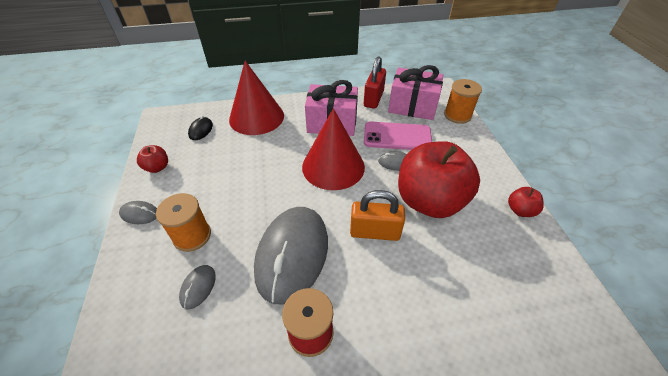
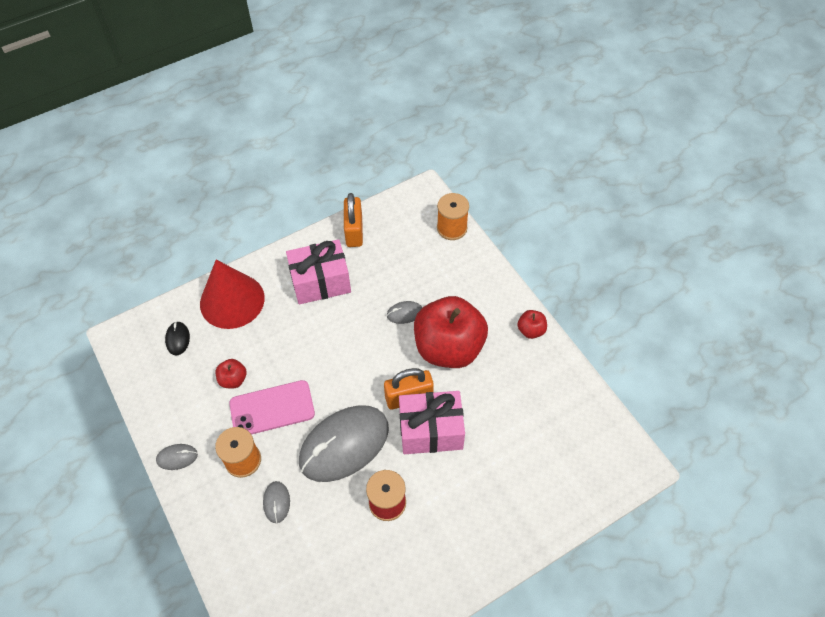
camera: 20 degrees left, 10 degrees up
(157, 167) = (160, 402): red apple -> red apple (233, 379)
(292, 254) = (344, 444): grey mouse -> grey mouse turned 60 degrees clockwise
(333, 166) = (344, 338): red cone -> none
(373, 99) = (354, 231): red padlock -> orange padlock
(397, 137) = (396, 279): pink phone -> pink phone (272, 408)
(412, 106) = (401, 230): pink gift -> pink gift (431, 430)

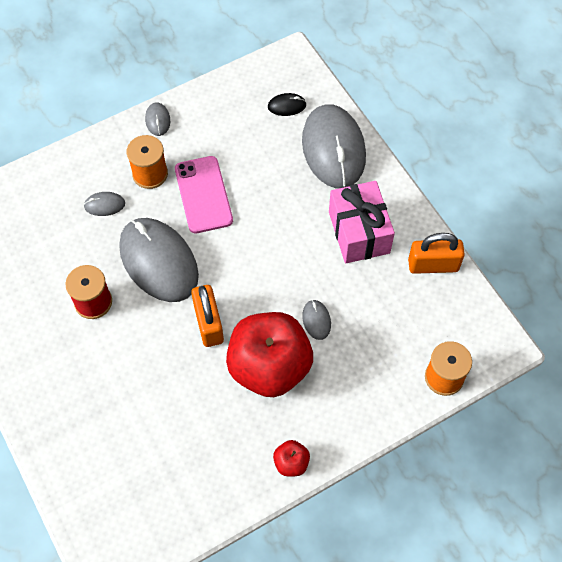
camera: 90 degrees right, 5 degrees up
(232, 300) = (333, 149): red cone -> grey mouse
(233, 379) = (238, 158): red apple -> none
(431, 430) = (168, 345): pink gift -> none

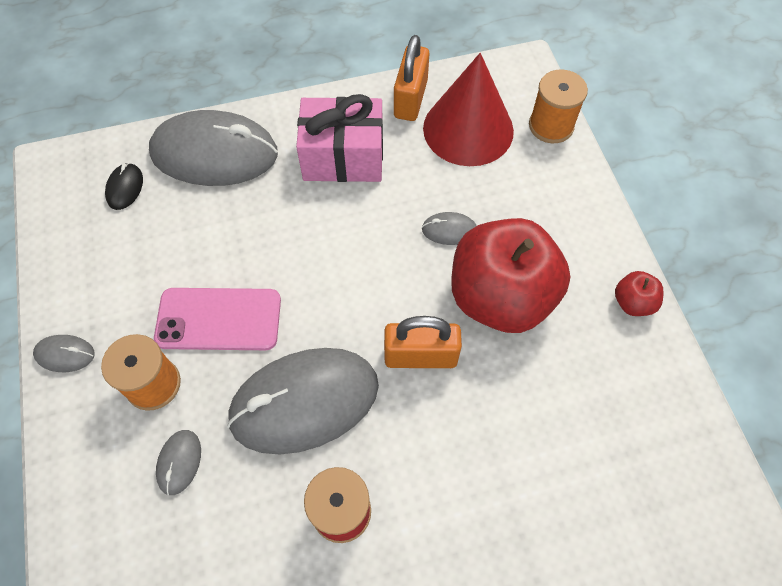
camera: 75 degrees left, 0 degrees up
(417, 314) = (468, 129): none -> red cone

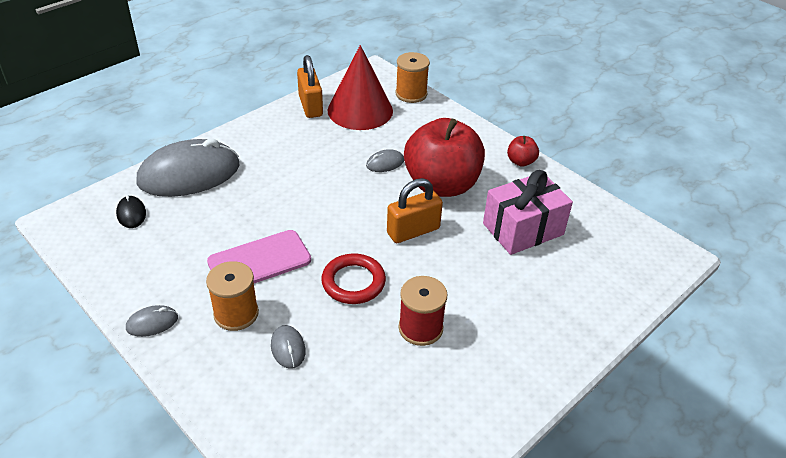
camera: 30 degrees left, 20 degrees down
(304, 402) = (353, 282): grey mouse -> red ring
(343, 157) = (286, 148): pink gift -> pink gift (523, 229)

